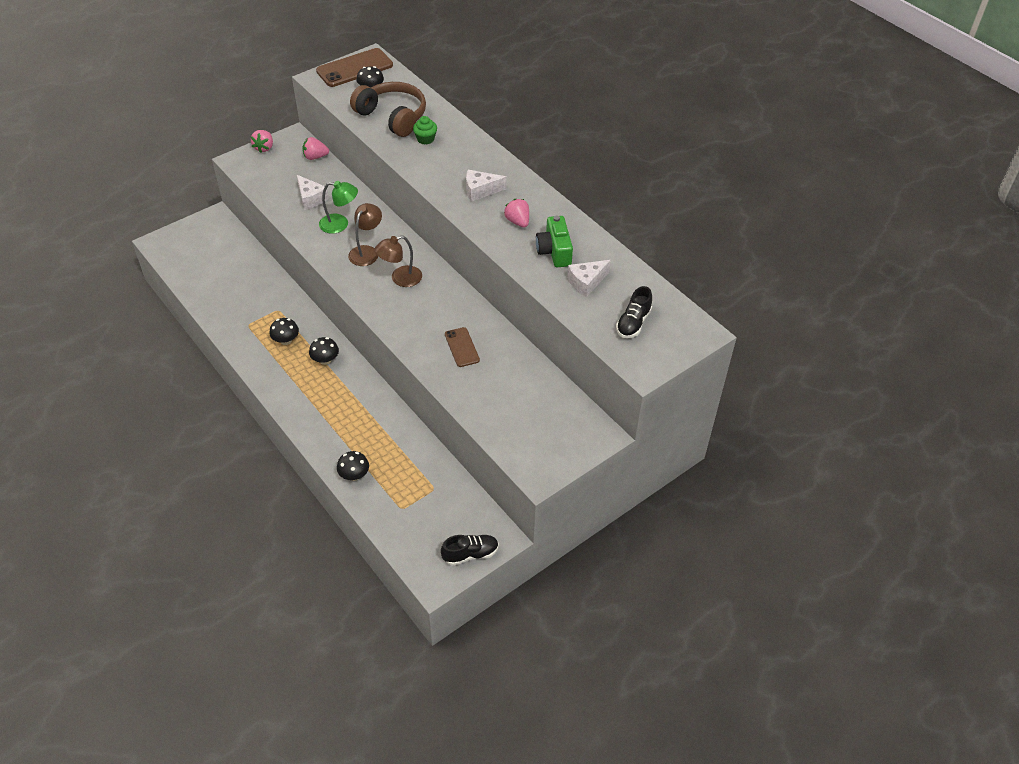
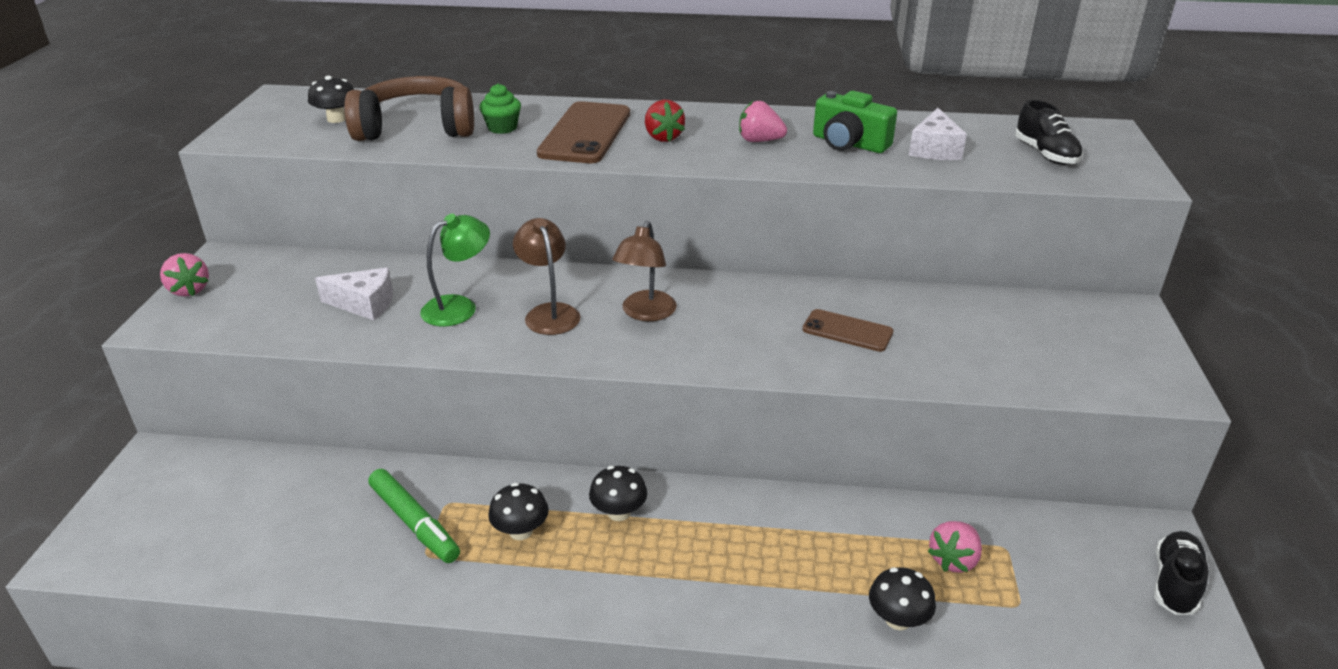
camera: 45 degrees left, 15 degrees down
(259, 310) = (415, 523): none -> green marker
(315, 157) = (297, 262): pink strawberry -> pink strawberry (953, 560)
(354, 68) = (273, 111): brown phone -> brown phone (585, 133)
(480, 191) = (663, 137): white cheese -> red strawberry

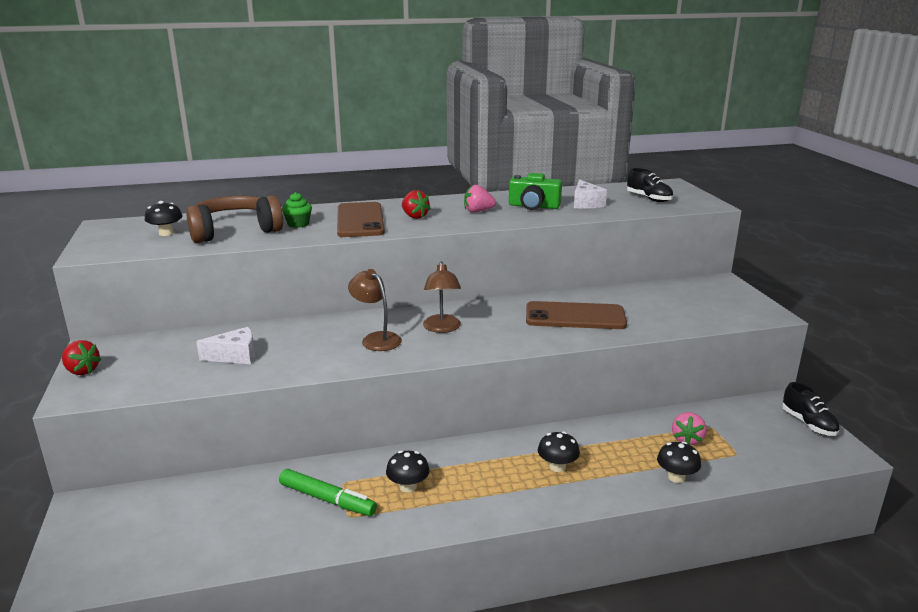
camera: 20 degrees left, 10 degrees down
(189, 290) = (82, 371): pink strawberry -> red strawberry
(459, 307) = (309, 346): green lamp -> none
(619, 512) = (468, 461): black mushroom -> black mushroom (557, 467)
(847, 331) = (575, 316): brown phone -> brown phone, size x1.75
(1174, 583) = (808, 424): black shoe -> black shoe turned 150 degrees clockwise

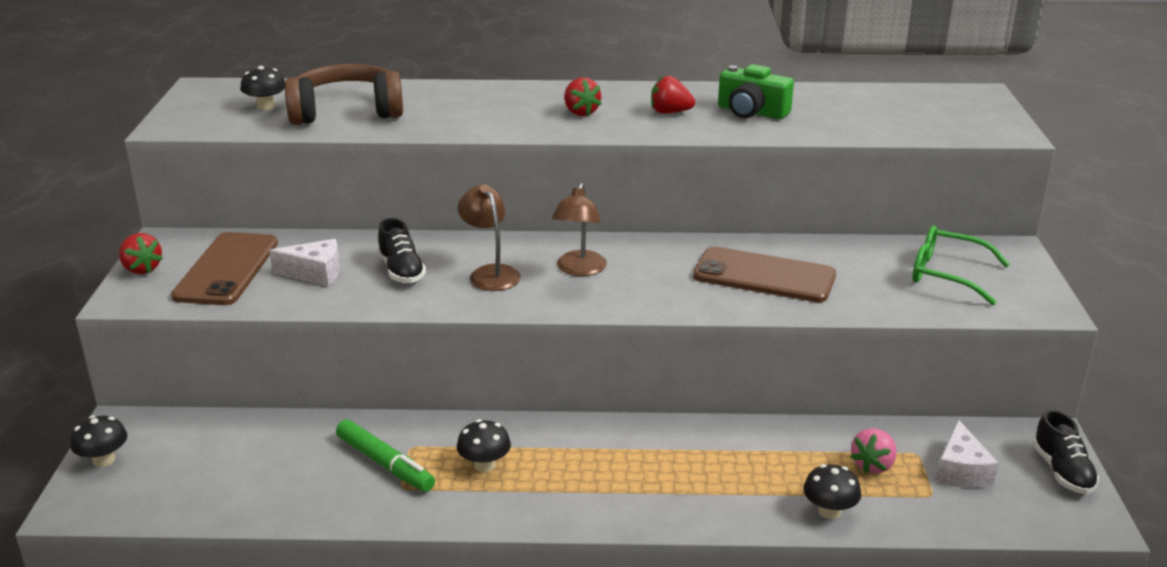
camera: 15 degrees right, 5 degrees up
(298, 224) = (428, 109): green cupcake -> none
(360, 220) = (507, 111): brown phone -> brown phone (227, 269)
(478, 211) = (670, 112): pink strawberry -> red strawberry
(557, 467) = (680, 471): black mushroom -> black mushroom (104, 460)
(586, 203) = (829, 114): white cheese -> white cheese (961, 471)
(649, 198) = (927, 115): black shoe -> black shoe (401, 271)
(693, 301) = (947, 274): none -> green glasses

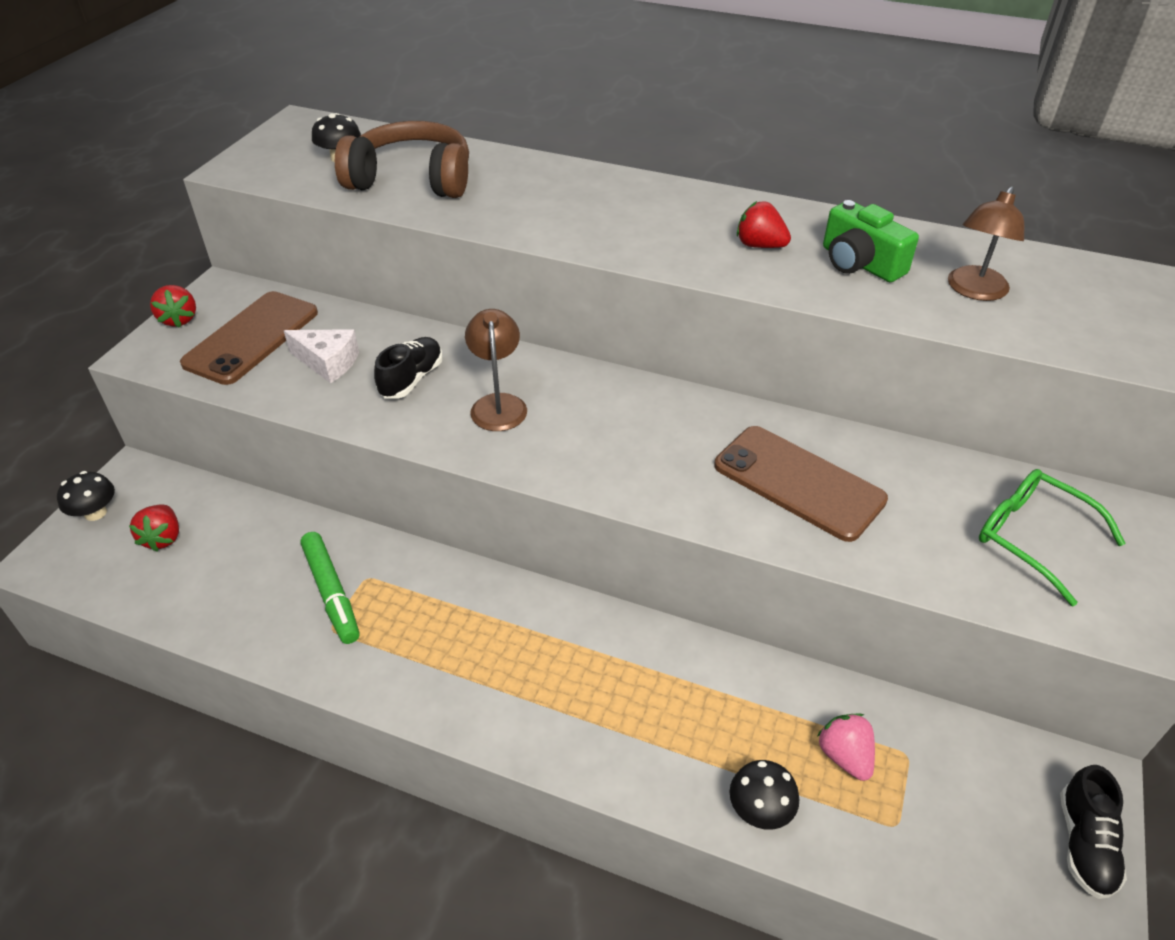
camera: 20 degrees right, 15 degrees up
(401, 271) = (411, 379): black shoe -> black shoe turned 150 degrees counterclockwise
(484, 465) = (424, 623): black mushroom -> none
(579, 270) = (593, 422): brown lamp -> brown lamp (974, 291)
(580, 112) = (656, 226): red strawberry -> red strawberry (163, 538)
(873, 465) = (844, 756): pink strawberry -> pink strawberry turned 105 degrees clockwise
(961, 471) = (951, 799): white cheese -> none

